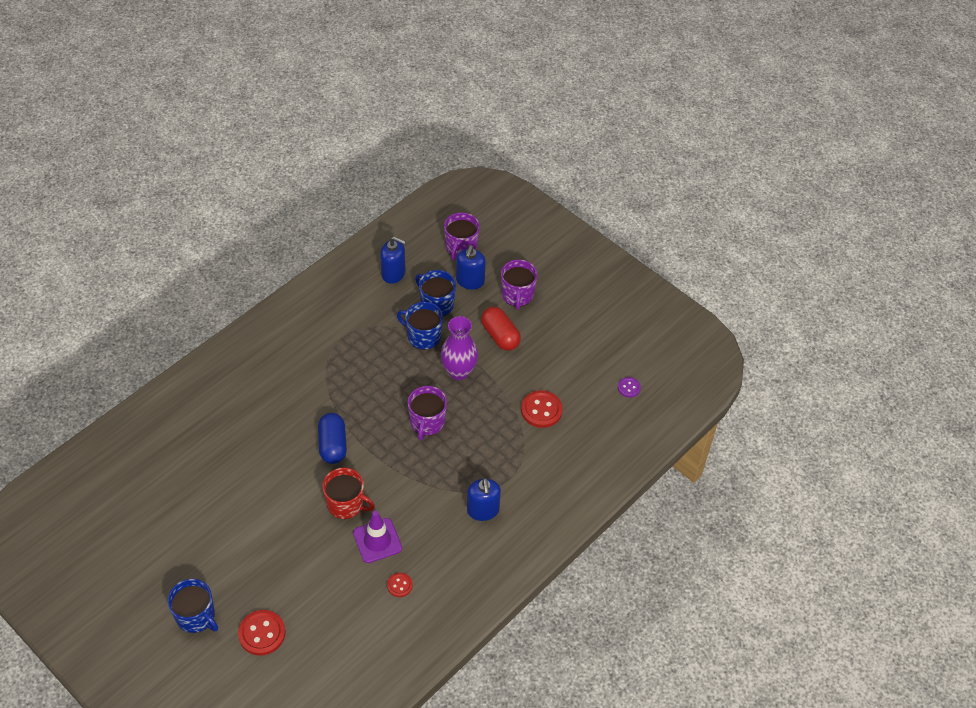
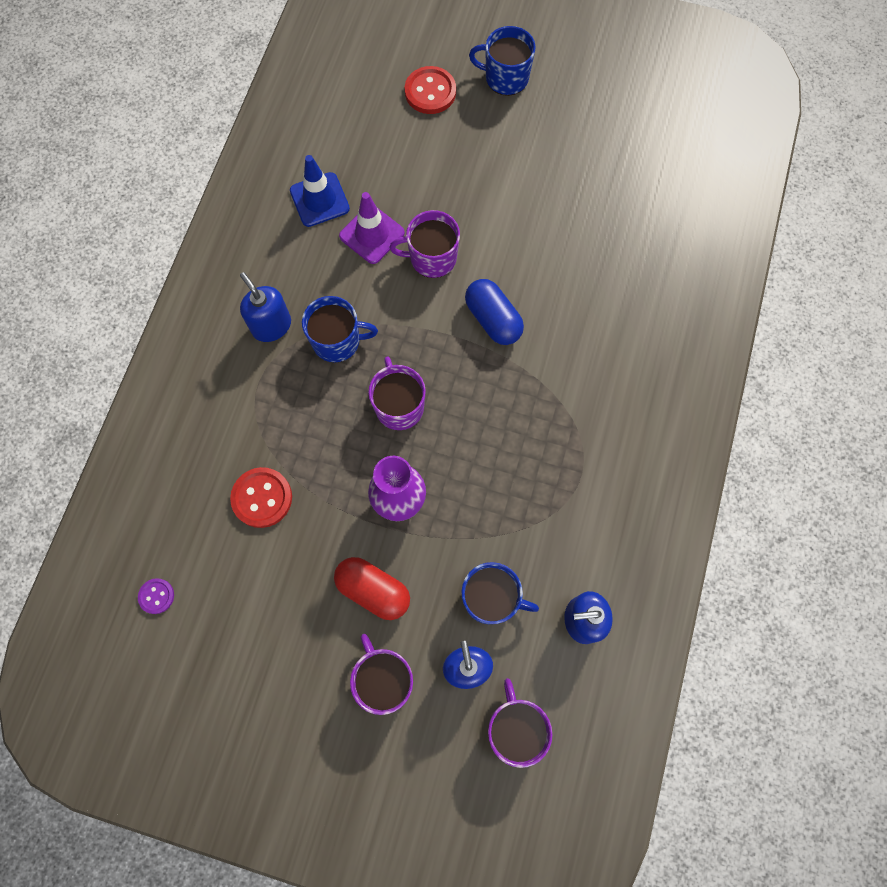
camera: 155 degrees right, 20 degrees up
(346, 504) = (431, 258): red mug -> purple mug
(399, 585) = (319, 200): red button -> blue traffic cone
(423, 336) = (477, 533): blue mug -> blue mug (337, 341)

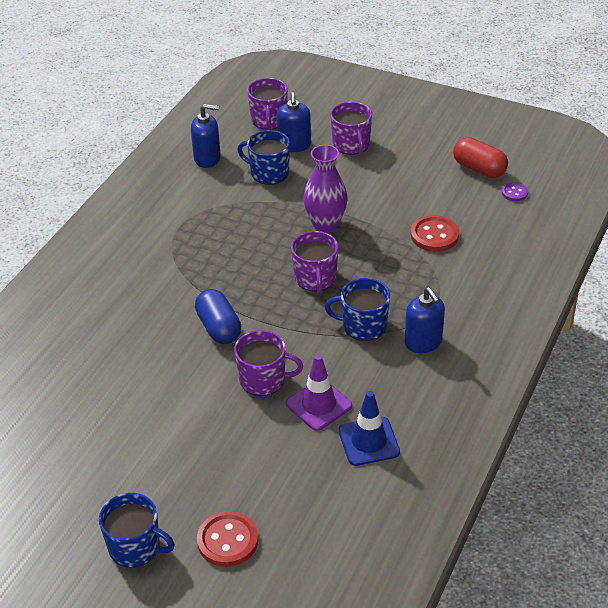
camera: 170 degrees left, 30 degrees down
(373, 590) = (353, 183): red capsule -> red capsule (479, 169)

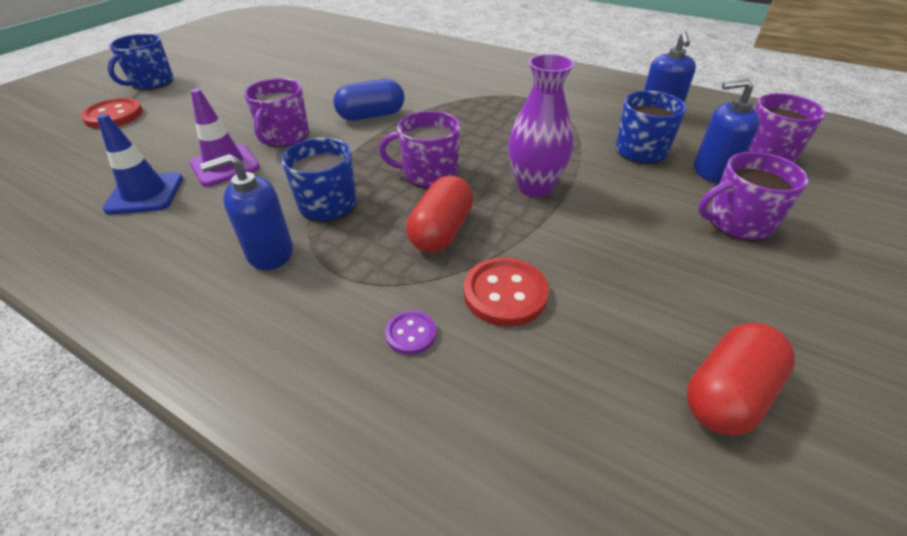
camera: 95 degrees right, 0 degrees up
(384, 265) = (441, 231): none -> red capsule
(514, 193) = (651, 452): purple button -> purple button (411, 334)

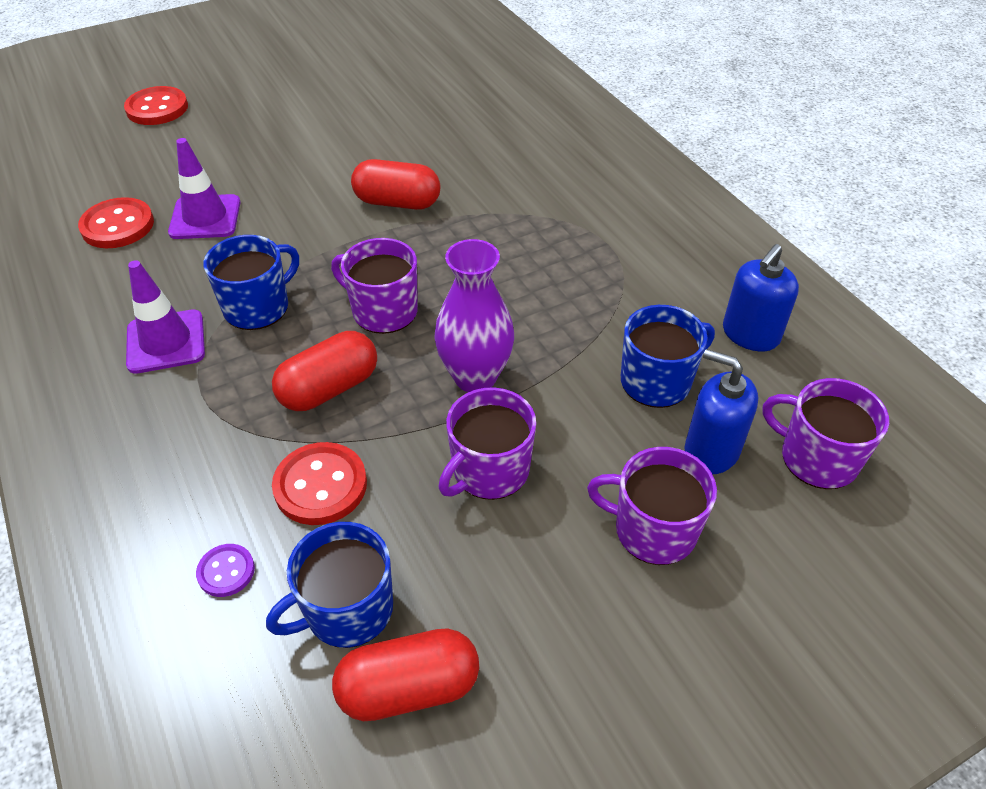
camera: 30 degrees right, 5 degrees up
(145, 194) = (117, 226): blue traffic cone -> red button
(152, 83) = (221, 70): blue mug -> blue mug (347, 610)
(270, 253) = (166, 342): blue soap dispenser -> purple traffic cone
(284, 136) = (287, 199): purple mug -> purple mug (489, 471)
(371, 116) = (397, 202): blue capsule -> red capsule
(411, 334) = (207, 483): purple button -> purple button (226, 571)

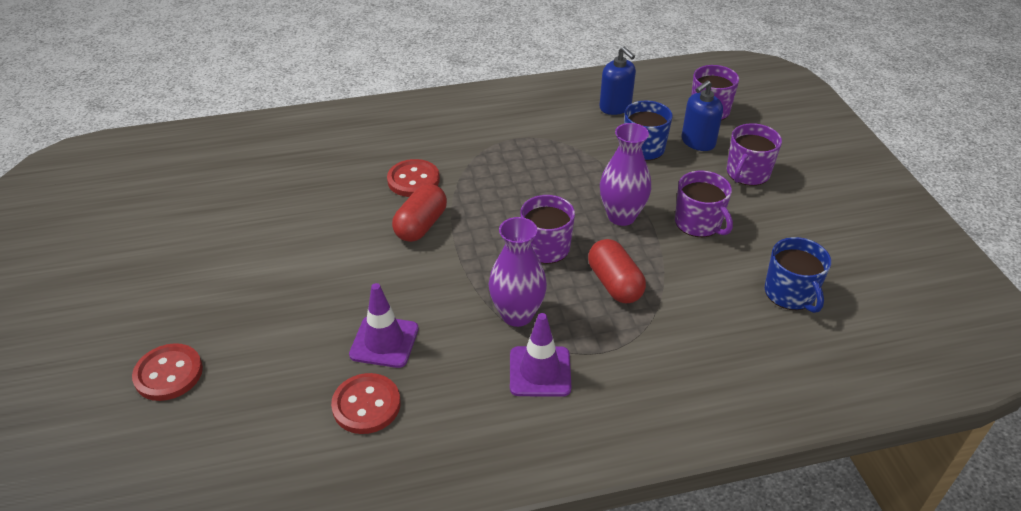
camera: 75 degrees left, 5 degrees down
(226, 571) = (760, 345): purple button -> none
(258, 307) = (517, 315): blue mug -> purple vase
(320, 485) = (699, 296): red button -> red button (413, 180)
(409, 687) = (838, 275): red capsule -> none

